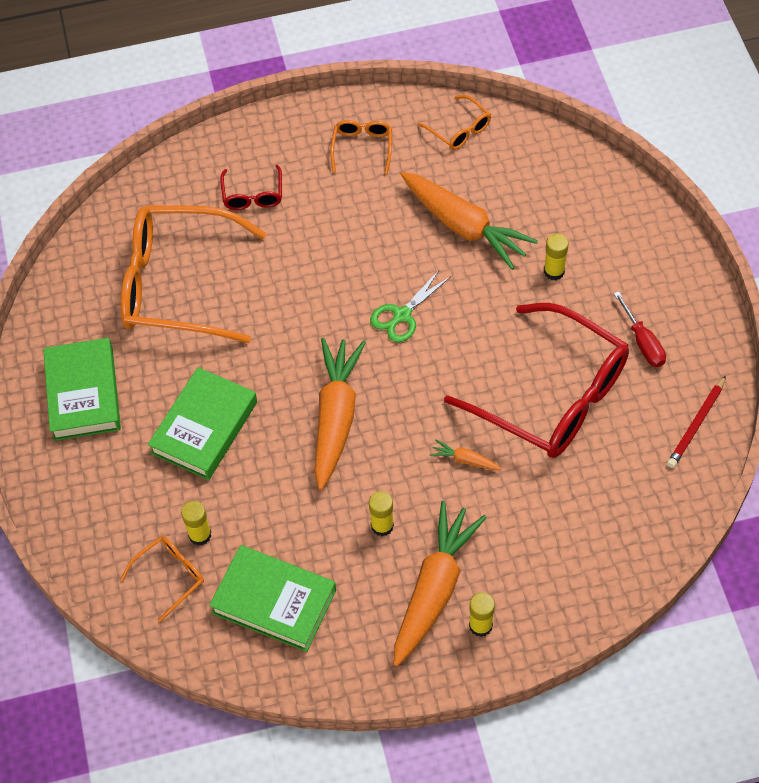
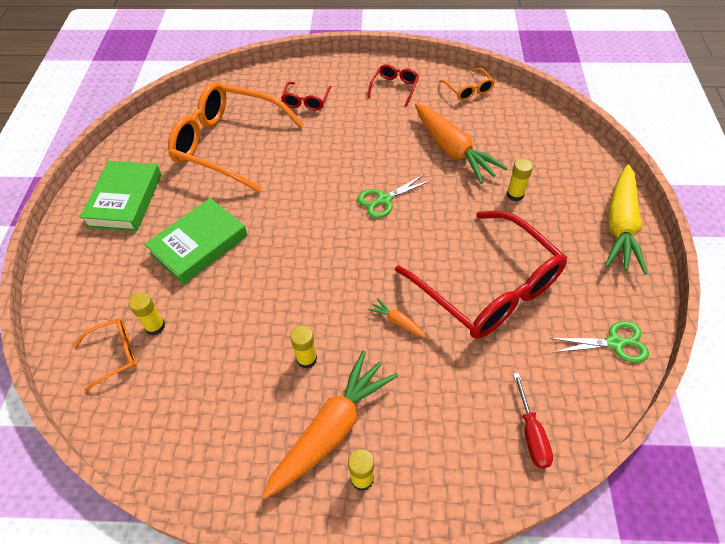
camera: 15 degrees right, 5 degrees down
(274, 601) = (187, 400): green book -> none
(336, 417) = (303, 261): orange carrot -> none
(362, 148) = (394, 88): orange glasses -> red glasses
(642, 342) = (578, 263): red screwdriver -> red screwdriver (531, 433)
(680, 284) = (620, 226): none -> yellow carrot
(696, 424) = (614, 343): red pencil -> green scissors

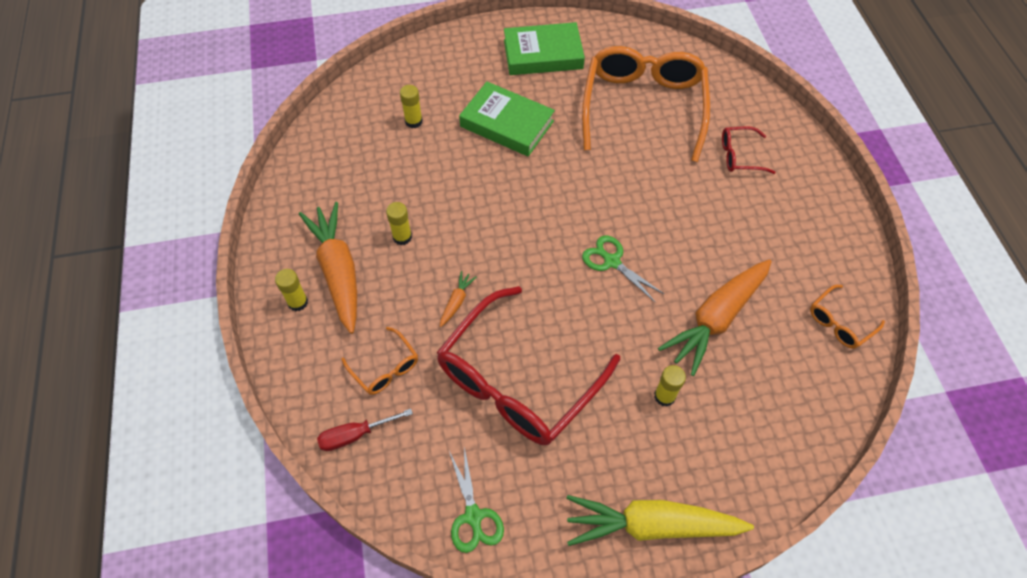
camera: 75 degrees right, 5 degrees up
(114, 354) = (382, 105): orange glasses -> orange glasses (385, 368)
(332, 429) = (338, 271): orange carrot -> orange carrot turned 135 degrees counterclockwise
(394, 88) = (804, 238): red glasses -> none

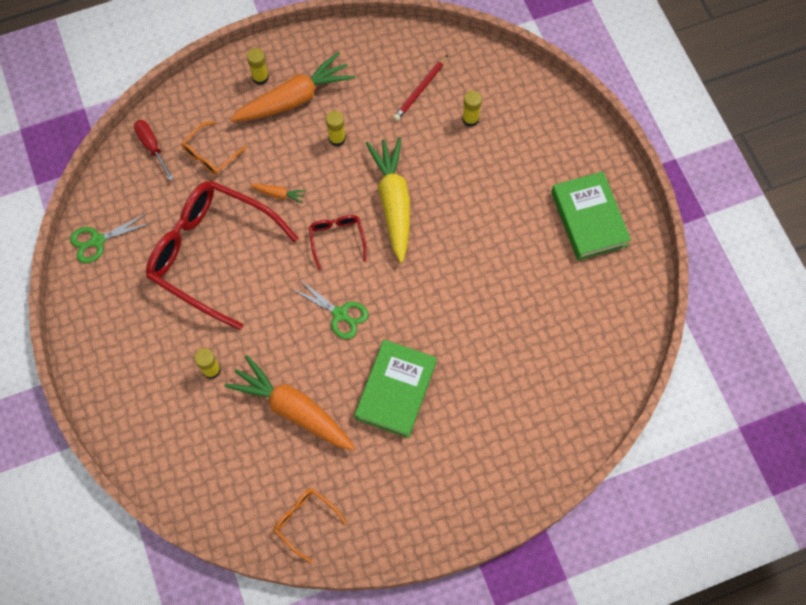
camera: 80 degrees right, 10 degrees up
(366, 156) = (420, 90): none -> red pencil
(507, 124) = (485, 200): green book -> green book (396, 390)
(612, 261) = (340, 314): green scissors -> green scissors turned 90 degrees clockwise
(643, 107) = (537, 325): orange glasses -> none
(651, 525) = (101, 368): yellow carrot -> yellow carrot (393, 202)
(739, 156) = (490, 424): red glasses -> red glasses (337, 239)

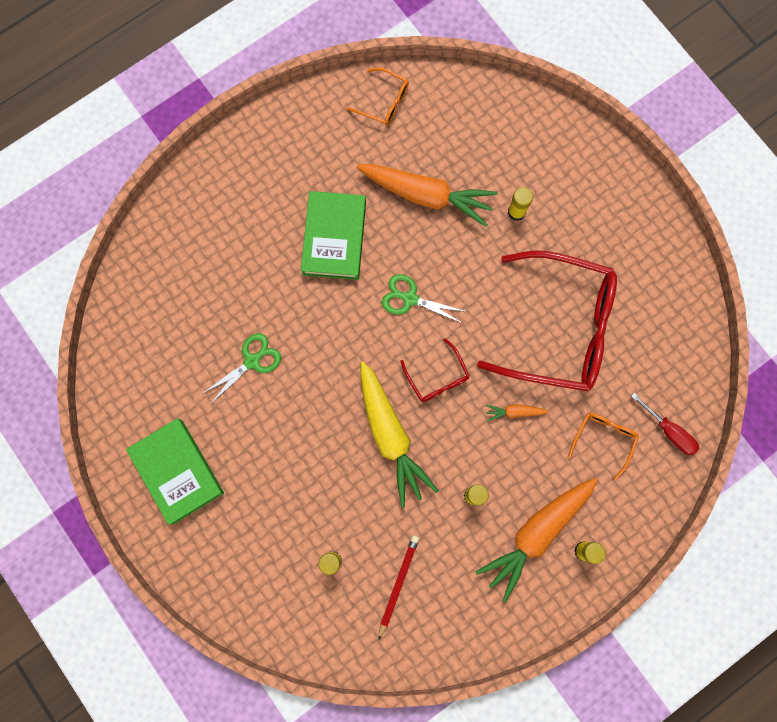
camera: 165 degrees right, 10 degrees up
(97, 240) = (680, 311): green scissors -> green scissors (252, 361)

